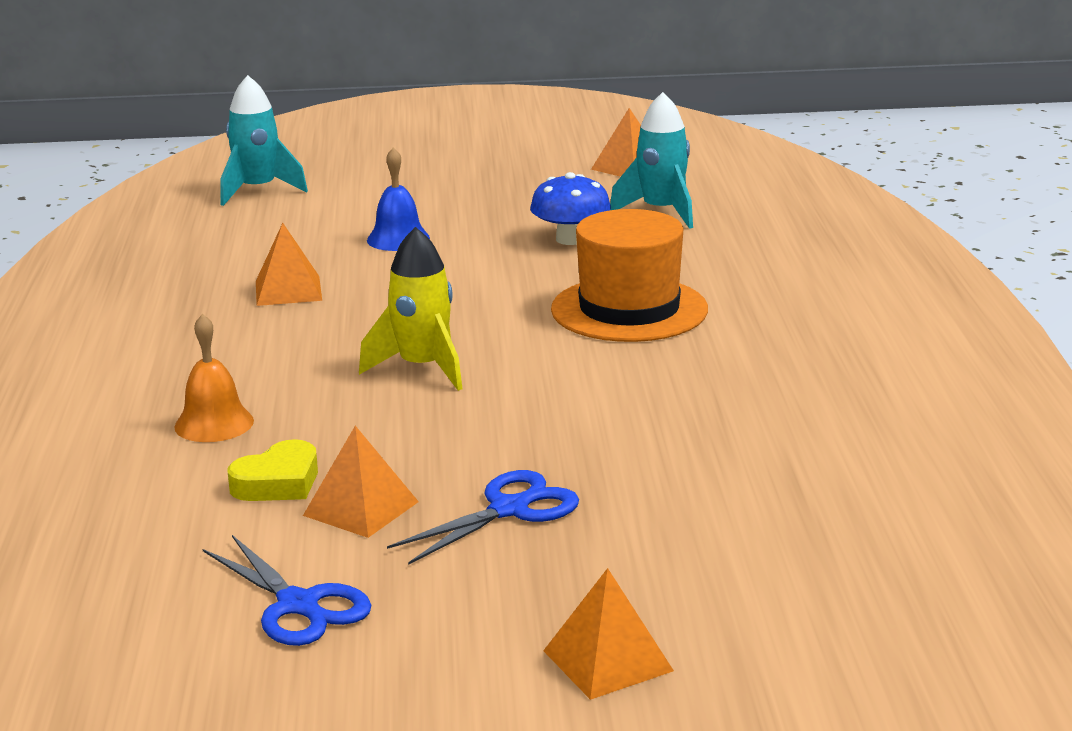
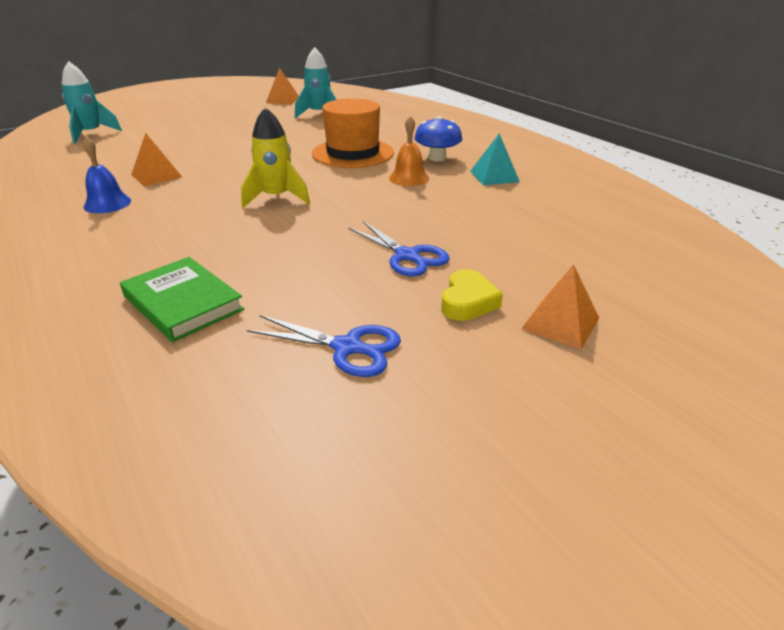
camera: 30 degrees left, 10 degrees up
(163, 495) = (183, 303): none -> green book
(214, 423) = (177, 252): orange bell -> orange bell (409, 178)
(278, 482) = (254, 276): yellow heart -> yellow heart (468, 302)
(361, 508) = (322, 277): orange pyramid -> none
(398, 239) = (197, 143): blue bell -> blue bell (107, 203)
(510, 509) = (407, 256): blue scissors -> blue scissors turned 120 degrees clockwise
(570, 239) = (289, 130): blue mushroom -> blue mushroom (437, 158)
(825, 409) = (494, 176): none -> turquoise pyramid

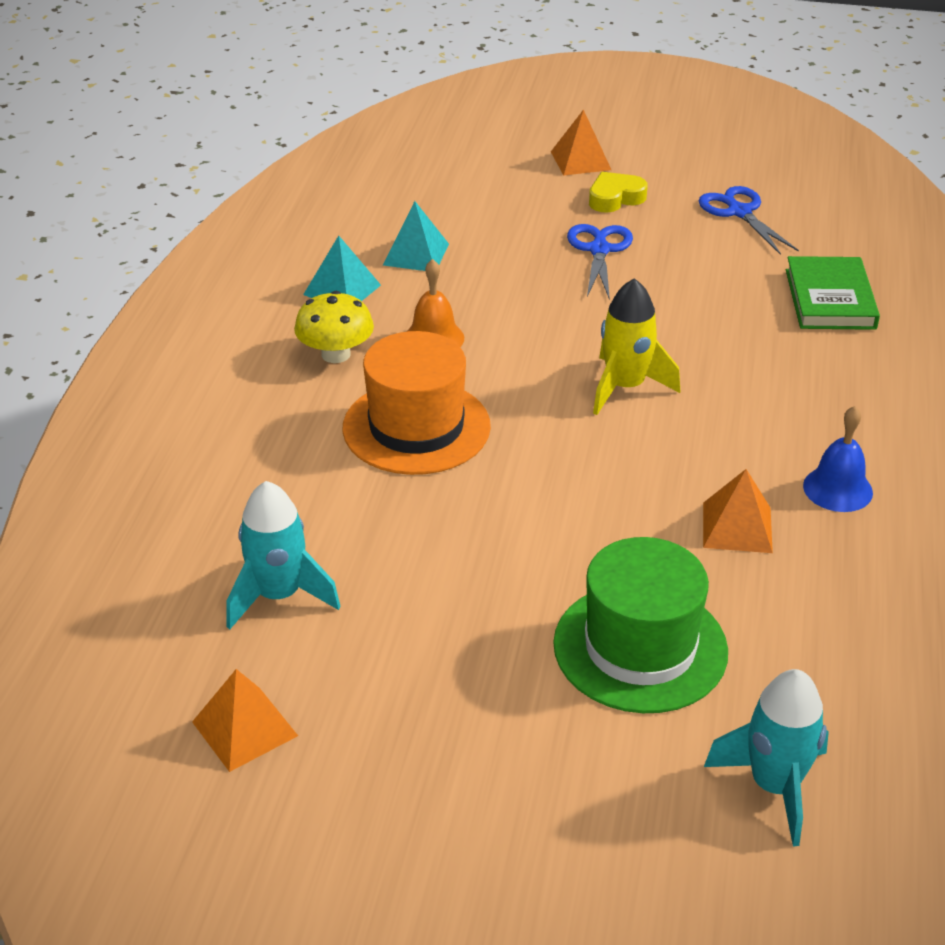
camera: 135 degrees left, 5 degrees up
(170, 140) = (640, 647): none -> green hat
(437, 158) = (336, 354): blue mushroom -> yellow mushroom
(502, 204) = (416, 254): none -> turquoise pyramid

